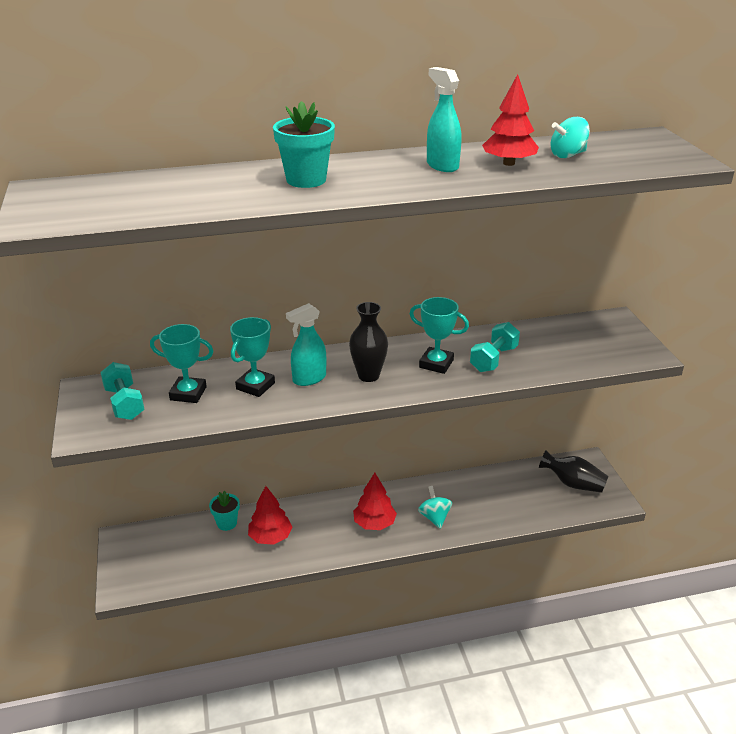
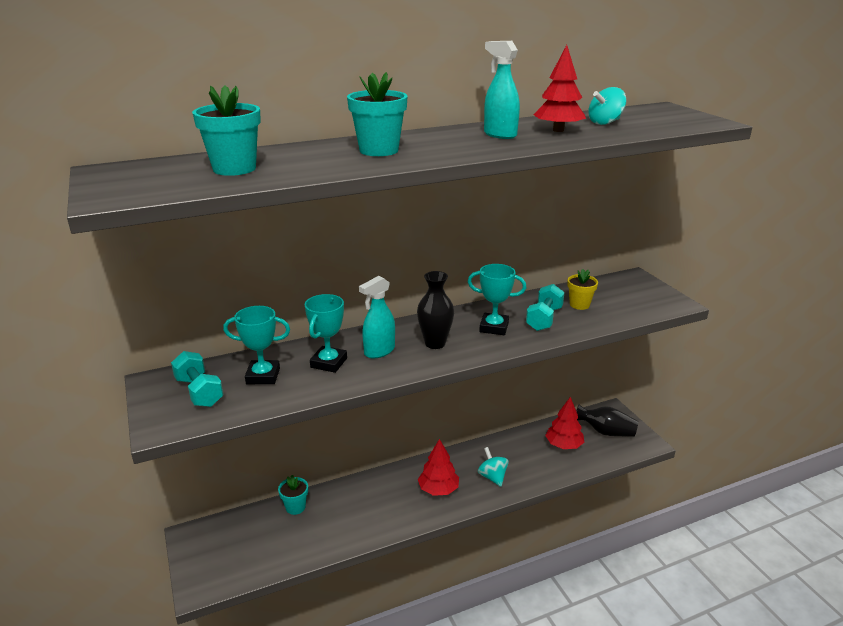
camera: 10 degrees left, 5 degrees down
(156, 195) = (234, 169): none -> turquoise flower pot
(270, 537) = (342, 515): red tree -> red tree (564, 445)
(539, 346) = (579, 305): none -> yellow flower pot

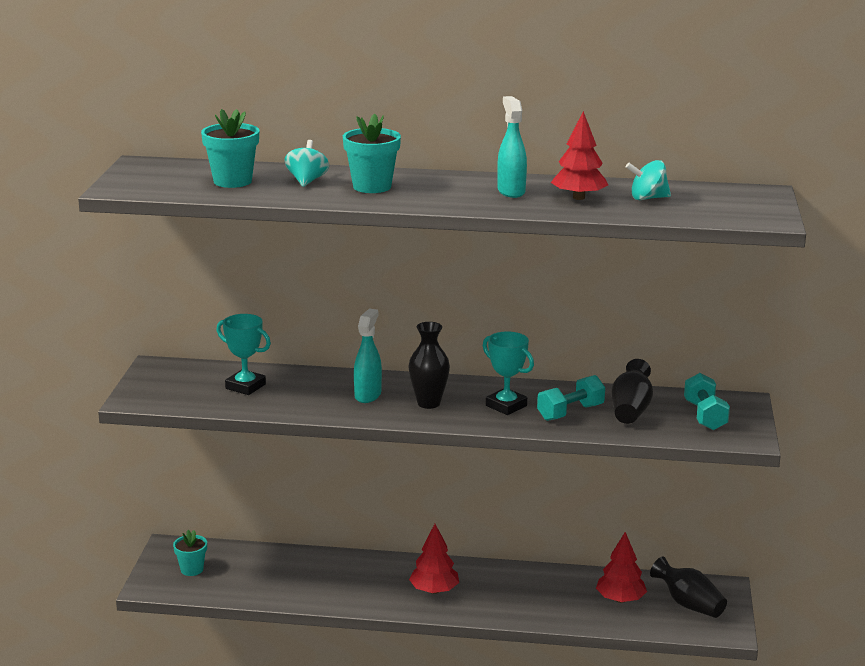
camera: 30 degrees right, 5 degrees down
(199, 392) = (183, 384): turquoise dumbbell -> turquoise dumbbell (705, 416)
(295, 507) = (279, 557): turquoise flower pot -> turquoise flower pot (192, 569)
(329, 363) = (312, 392): turquoise trophy -> none
(379, 351) = (368, 395): turquoise spray bottle -> turquoise spray bottle turned 120 degrees clockwise
(492, 477) = (504, 599): turquoise spinning top -> turquoise spinning top (307, 181)
(579, 305) = (630, 410): yellow flower pot -> black vase

